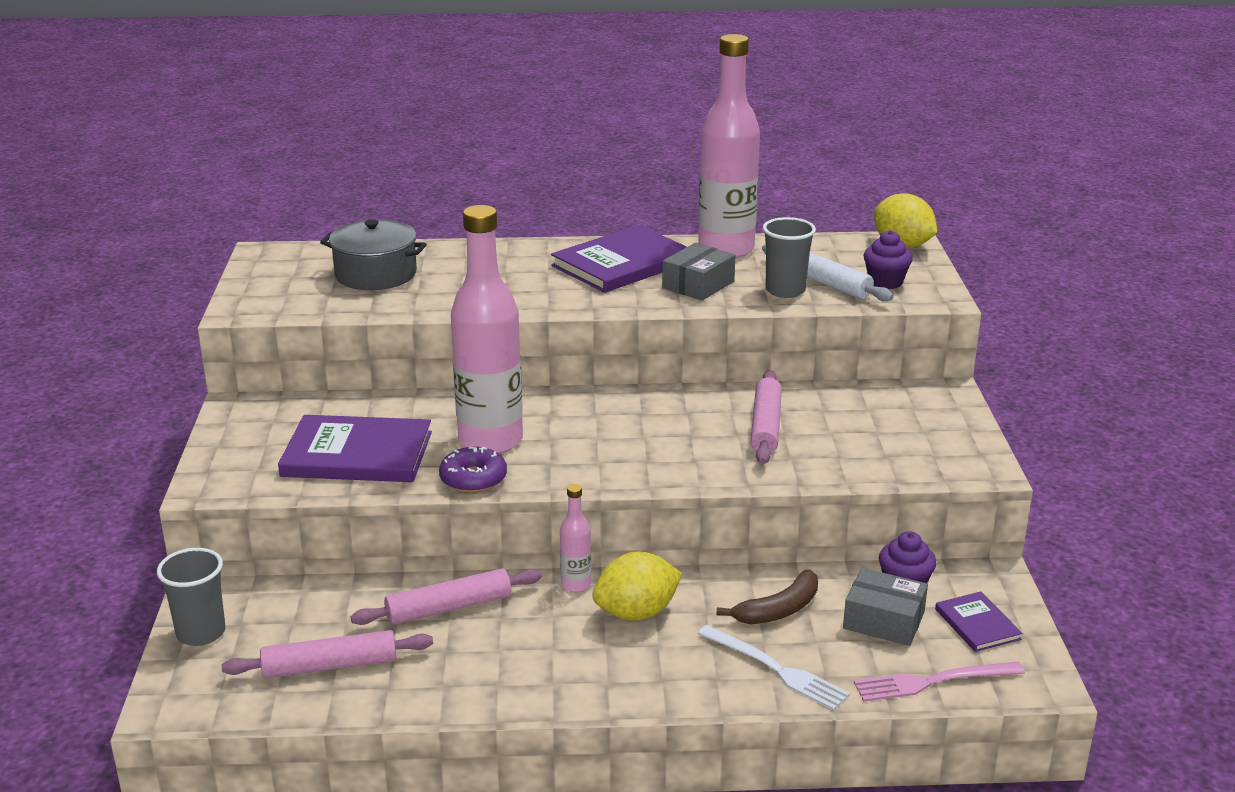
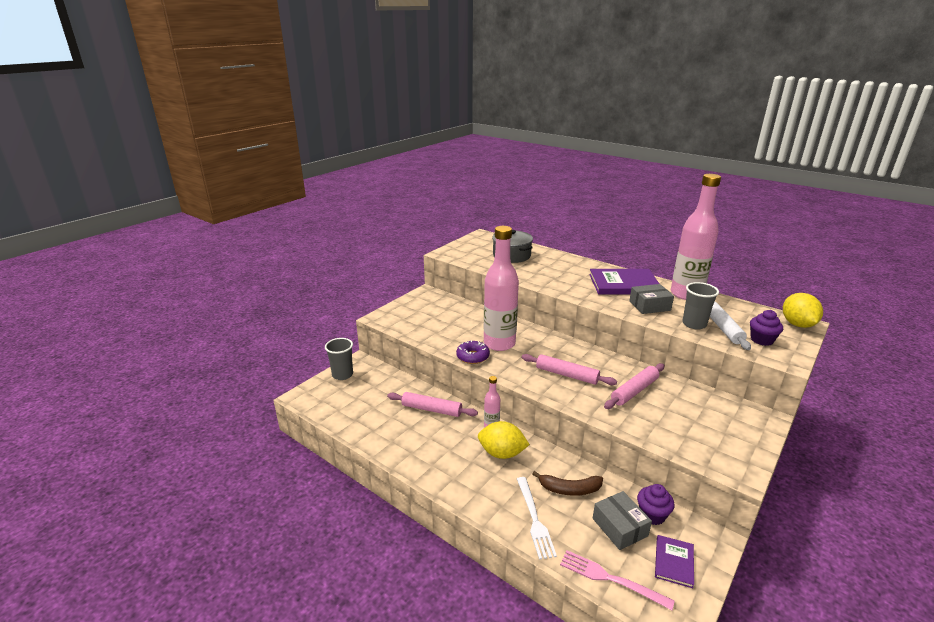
camera: 40 degrees right, 0 degrees up
(330, 666) = (365, 410): pink rolling pin -> pink rolling pin (567, 375)
(357, 454) = (443, 327): purple book -> none

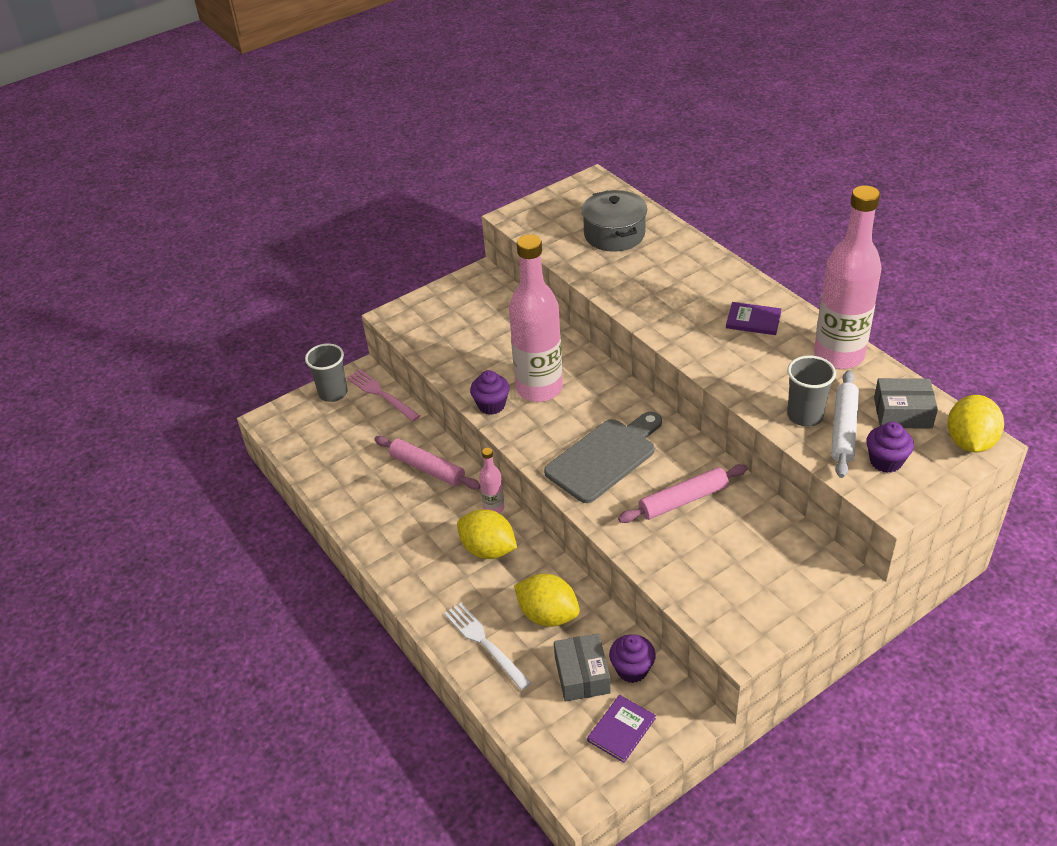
camera: 20 degrees right, 15 degrees up
(472, 356) = (491, 405): purple donut -> purple cupcake
(534, 519) = (485, 643): white fork -> white fork turned 135 degrees clockwise
(567, 375) = (604, 457): pink rolling pin -> grey cutting board
(569, 489) = (548, 615): brown banana -> yellow lemon
(610, 579) = (535, 730): pink fork -> pink fork (381, 394)
(624, 284) = (753, 320): purple book -> purple book, size x0.51
(649, 306) = (762, 370): grey box -> grey box (902, 413)

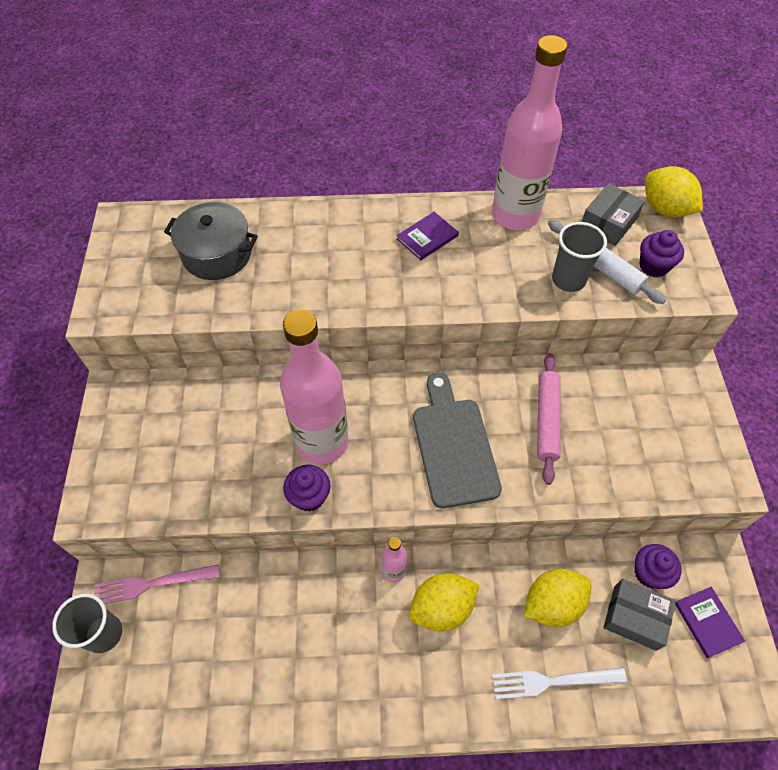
camera: 60 degrees left, 15 degrees up
(427, 468) = (296, 601): pink rolling pin -> none

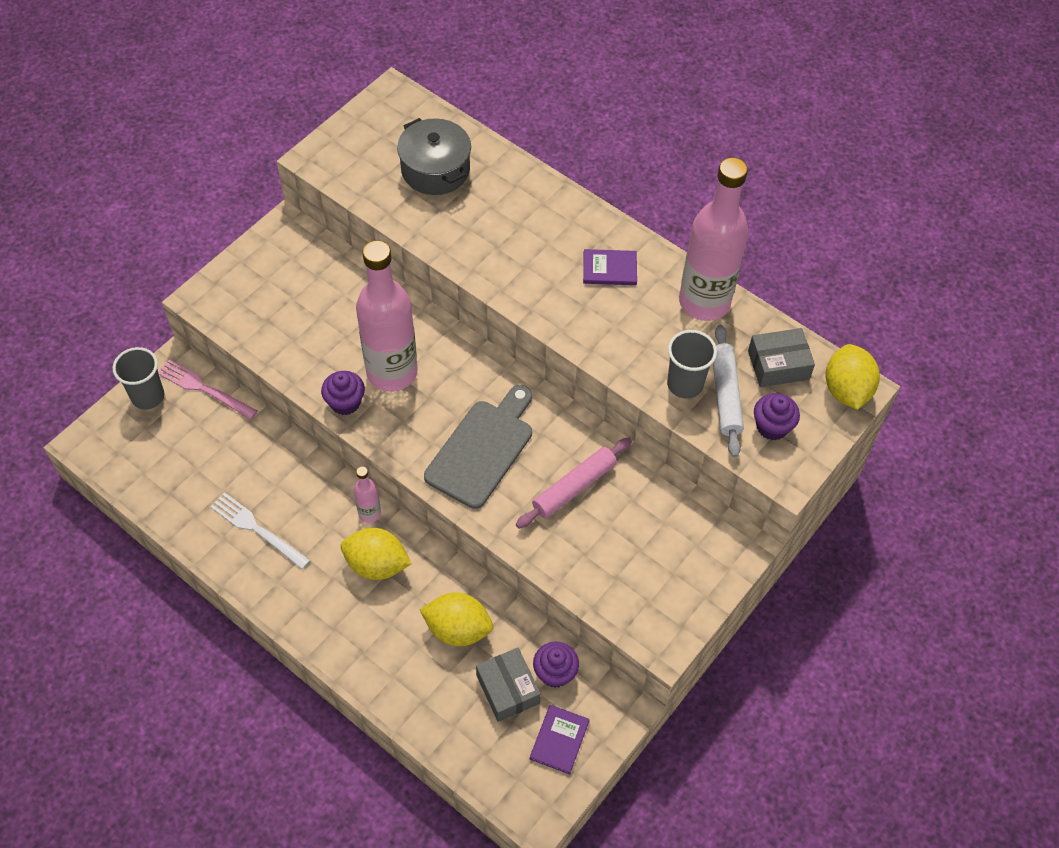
camera: 40 degrees right, 0 degrees up
(553, 681) = (402, 674): white fork -> white fork (257, 529)

